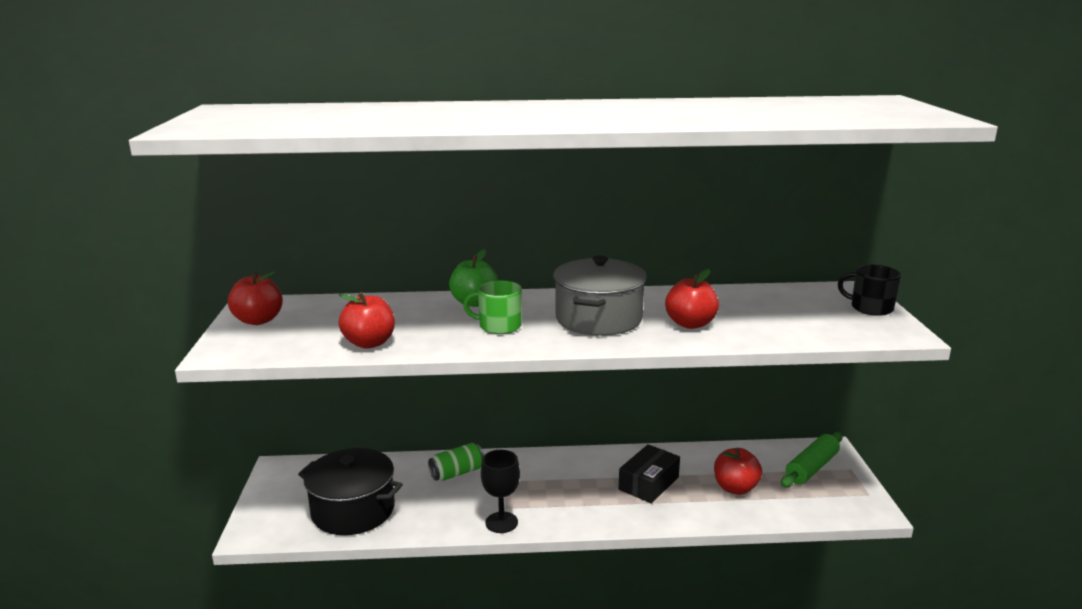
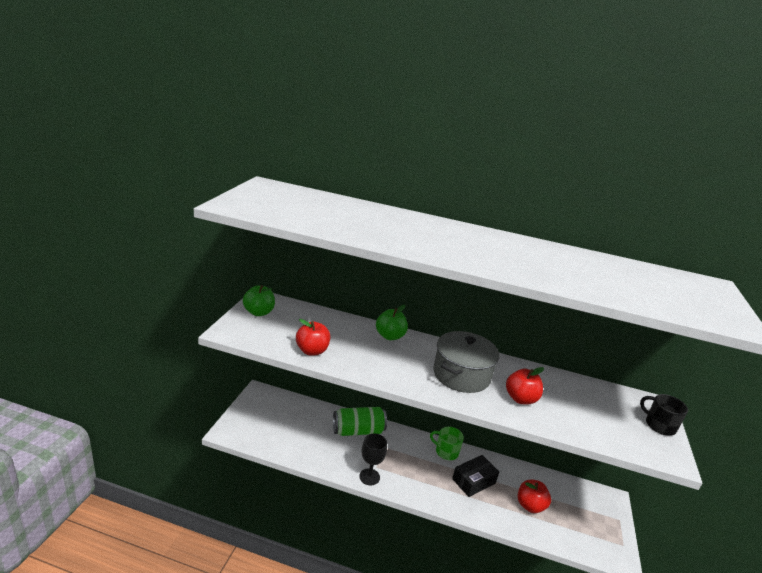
camera: 15 degrees right, 5 degrees up
(258, 320) = (259, 312): red apple -> green apple
(353, 510) = (288, 436): black pot -> none
(457, 473) = (358, 431): green can -> green can, size x1.54
(499, 326) = (395, 361): green mug -> green mug (446, 451)
(811, 468) = (591, 509): green rolling pin -> none

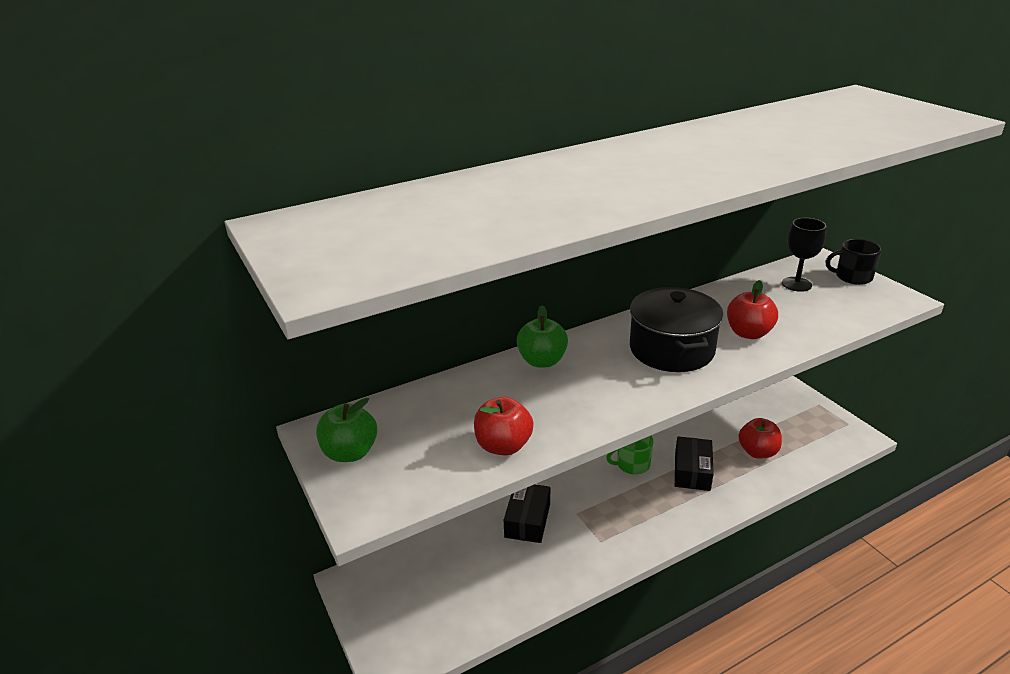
camera: 40 degrees left, 5 degrees up
(358, 431) = (527, 520): green can -> black box
(369, 477) = (611, 558): black goblet -> black goblet (796, 284)
(461, 375) = (671, 349): grey pot -> black pot

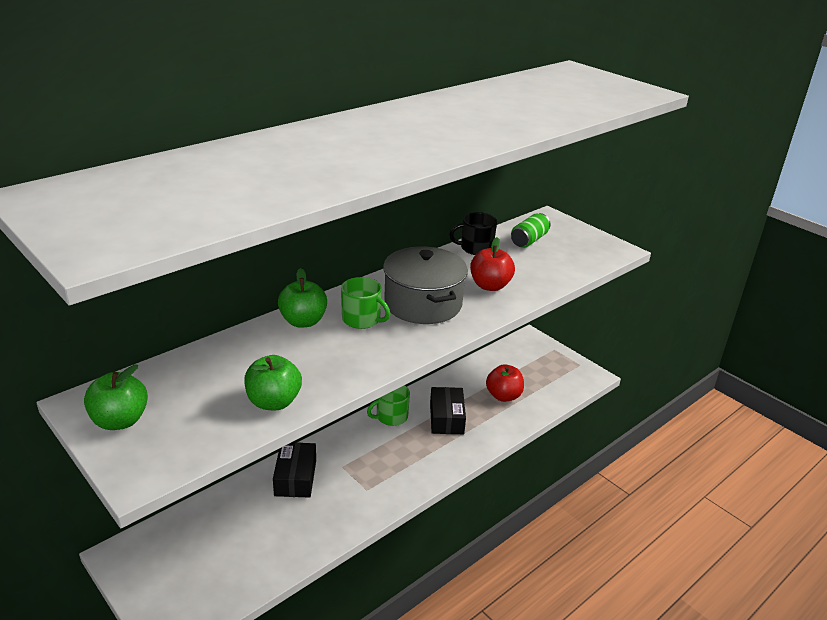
camera: 15 degrees left, 0 degrees up
(503, 446) = (274, 402): red apple -> green apple
(604, 363) = (362, 319): none -> green mug
(671, 349) = (423, 304): black pot -> grey pot
(796, 284) = (529, 240): black goblet -> green can
(852, 277) = (576, 232): black mug -> black mug (475, 248)

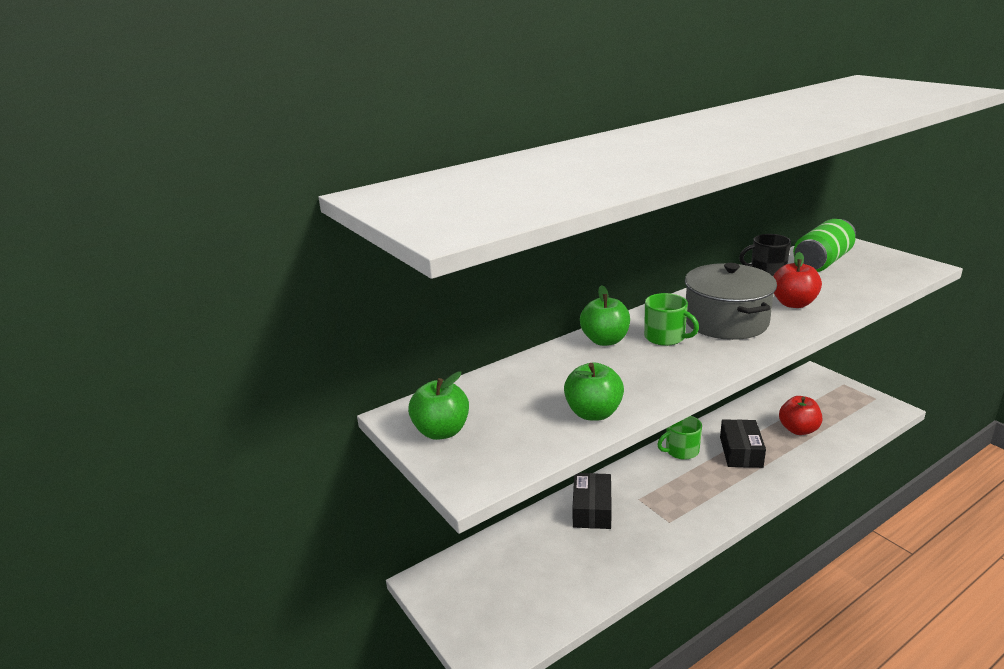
camera: 10 degrees right, 5 degrees down
(529, 240) = (822, 262): green can -> green can, size x1.54

